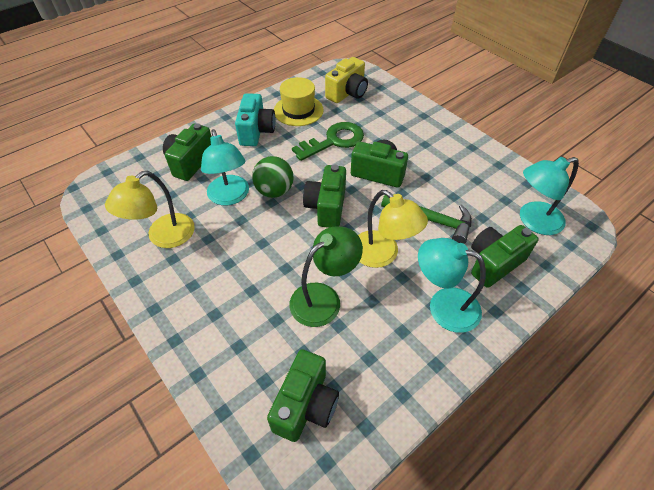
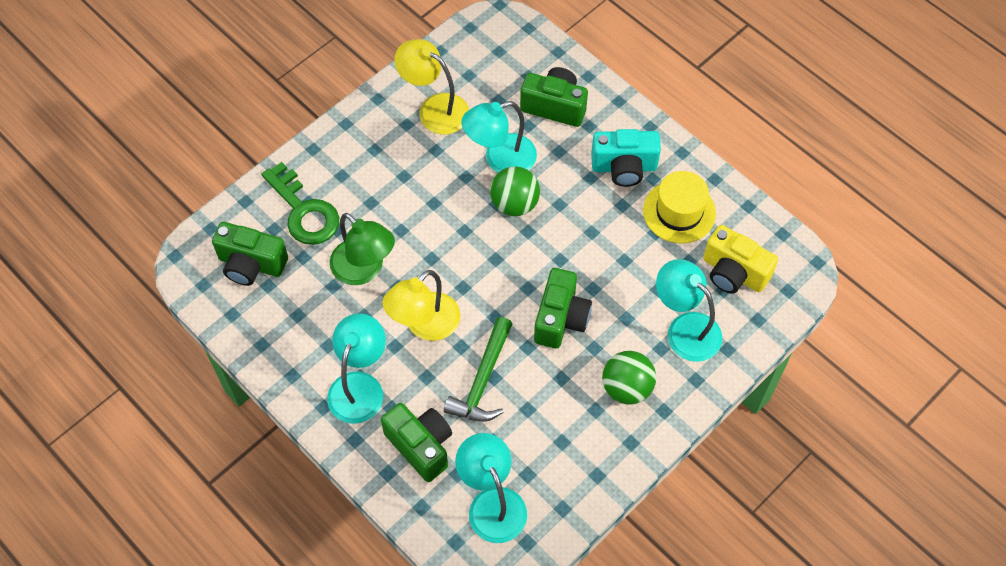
camera: 85 degrees right, 10 degrees up
(326, 207) = (493, 262): green camera -> none
(334, 141) = (618, 262): green key -> green key (304, 211)
(387, 116) = (685, 328): none -> turquoise lamp
(432, 145) = (627, 387): none -> green ball

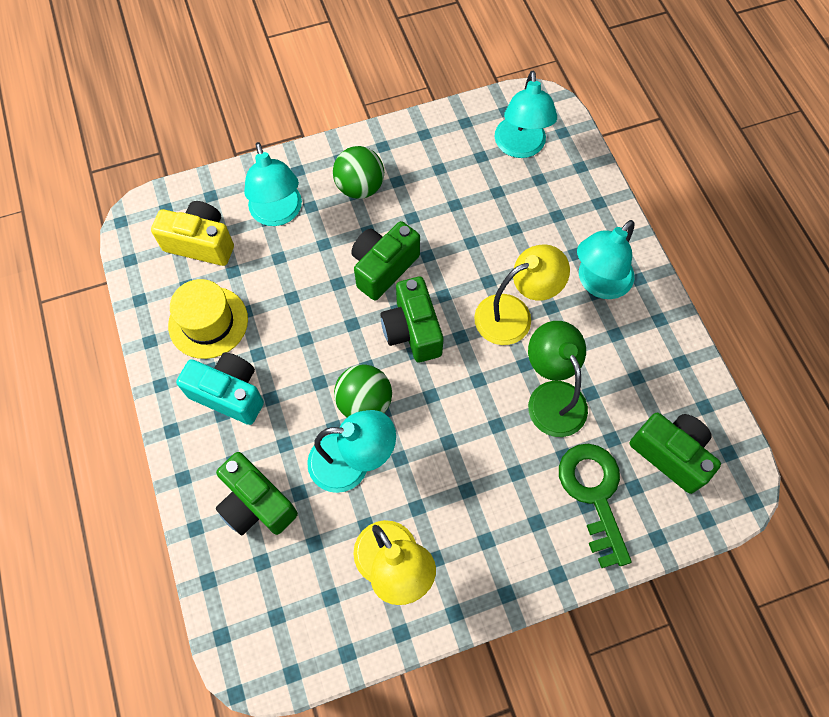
camera: 155 degrees left, 5 degrees up
(421, 446) = (561, 212): green camera -> green camera (412, 330)
(482, 380) = (482, 243): green hammer -> none
(733, 273) = (201, 243): yellow camera -> yellow camera turned 45 degrees counterclockwise

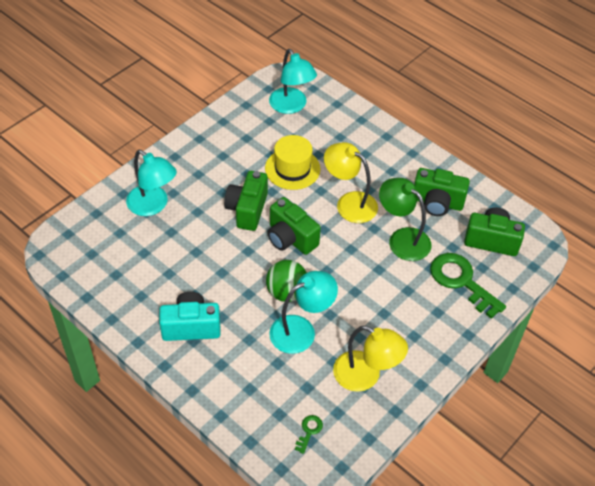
camera: 30 degrees left, 15 degrees down
(201, 243) = (109, 245): yellow camera -> none
(208, 322) = (147, 290): yellow hat -> yellow hat (292, 169)
(256, 504) = (253, 382): green camera -> green camera (437, 203)
(282, 604) = (309, 431): none -> green key
(360, 187) = (200, 168): green ball -> none
(514, 314) = (349, 203): yellow lamp -> yellow lamp turned 90 degrees counterclockwise
(598, 283) = (390, 165): turquoise lamp -> none

